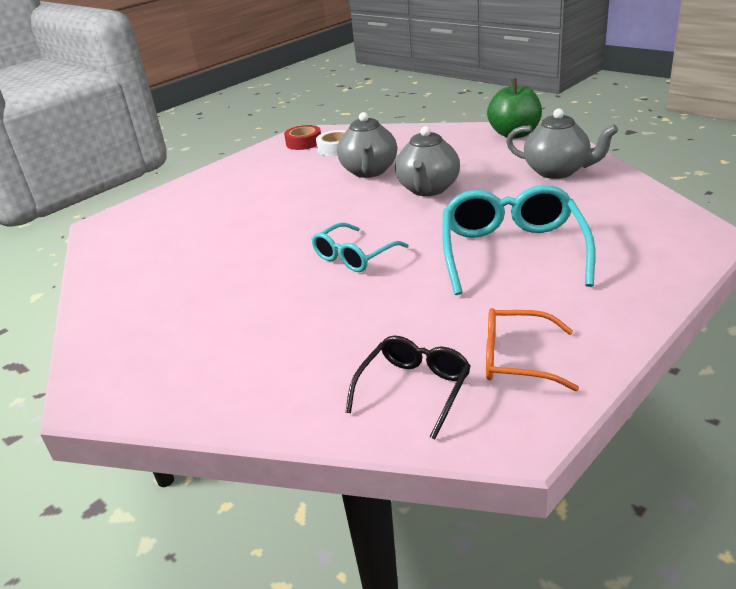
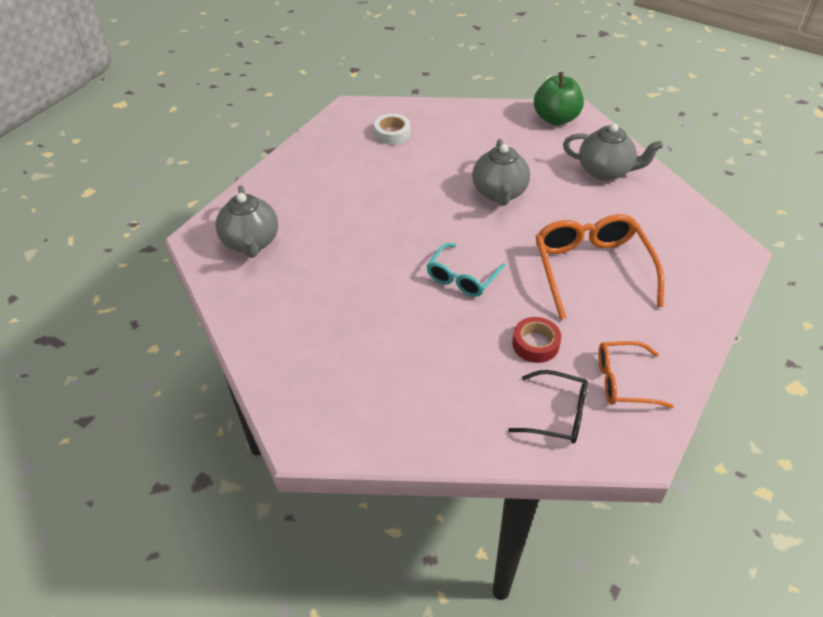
camera: 15 degrees left, 15 degrees up
(304, 142) = (356, 124): red tape -> red tape (535, 344)
(369, 171) = (437, 168): grey teapot -> grey teapot (250, 242)
(414, 389) = (557, 414): black glasses -> black glasses turned 90 degrees clockwise
(512, 251) = (591, 269): turquoise glasses -> orange glasses

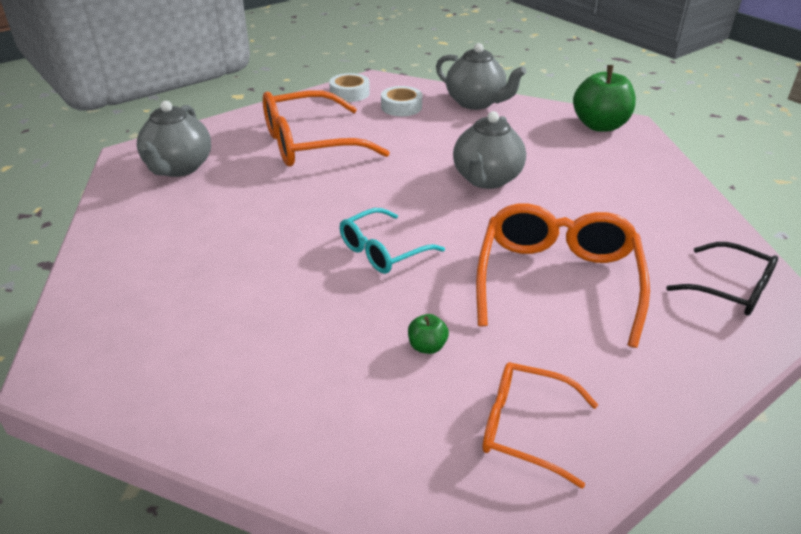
camera: 20 degrees right, 10 degrees down
(339, 128) = (349, 93): none -> white tape
(342, 191) = (310, 144): none -> orange glasses
(535, 344) = (427, 346): red tape -> green apple
(557, 414) = (400, 443): black glasses -> black glasses (730, 289)
(605, 171) = (635, 184): grey teapot -> grey teapot (476, 103)

